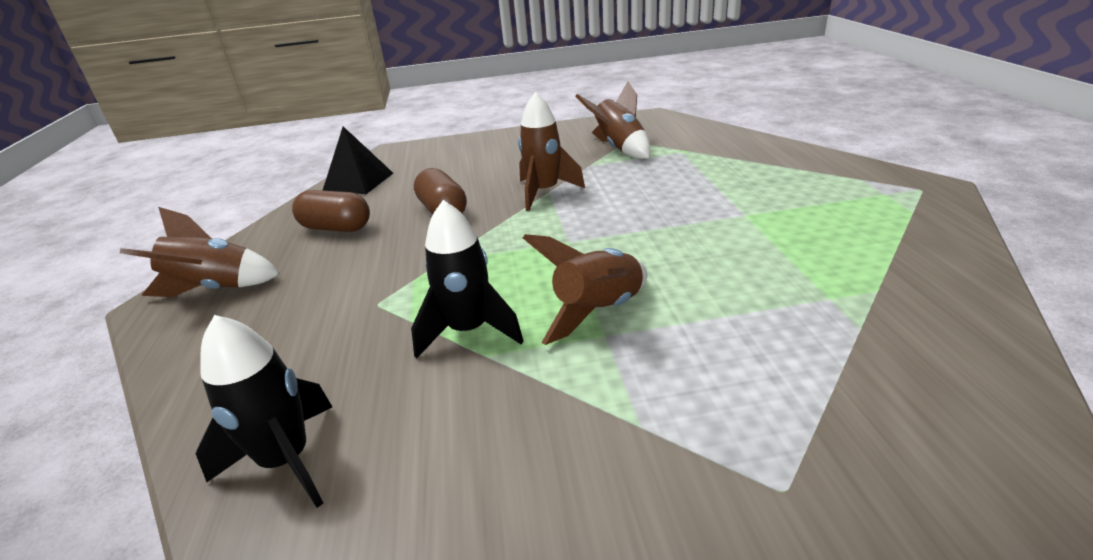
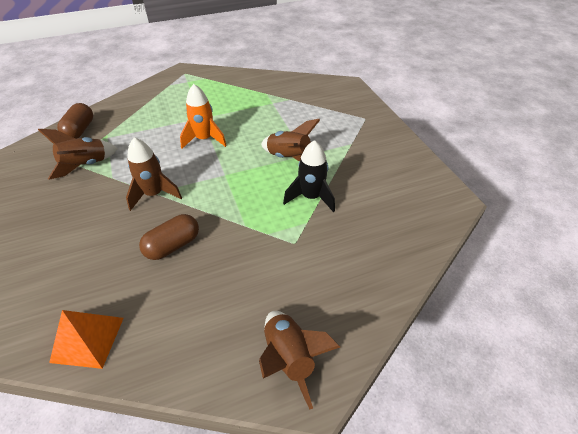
camera: 105 degrees left, 15 degrees up
(287, 460) = (405, 233): black rocket -> none
(336, 228) = (192, 312): brown capsule -> brown capsule (80, 130)
(358, 182) = (88, 339): black pyramid -> orange pyramid
(673, 220) = (204, 139): none -> orange rocket

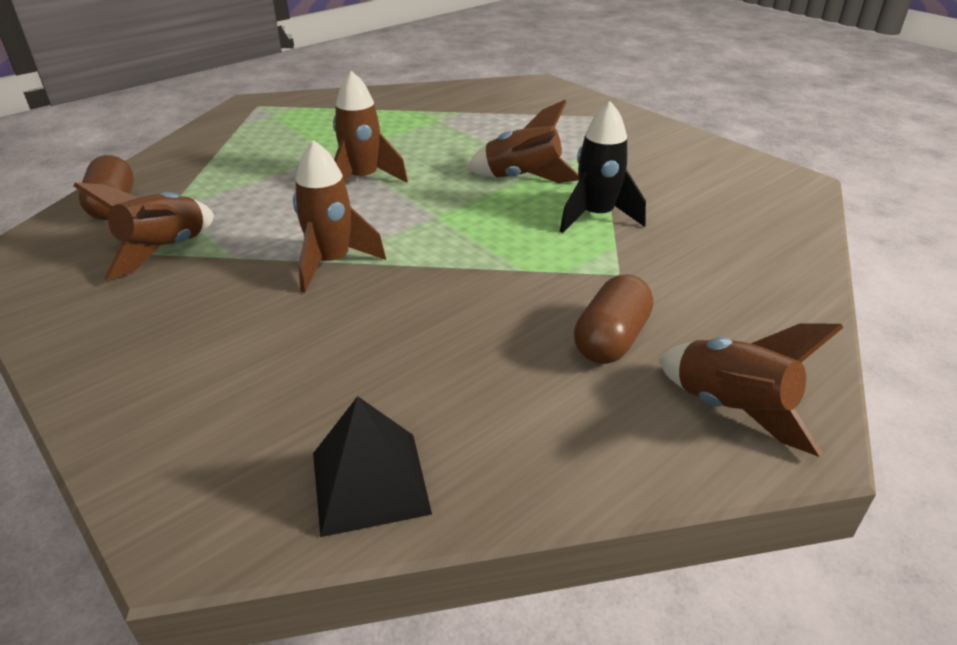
camera: 20 degrees left, 10 degrees down
(88, 339) = (370, 482): orange pyramid -> black pyramid
(173, 245) = (422, 320): brown capsule -> brown capsule (611, 339)
(204, 139) = (363, 180): orange rocket -> brown rocket

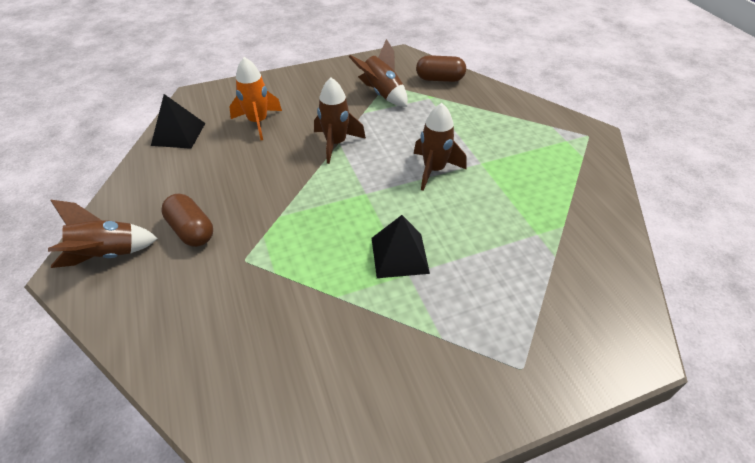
camera: 110 degrees right, 10 degrees up
(290, 369) = (258, 122): none -> orange rocket
(523, 178) = (399, 255): brown rocket -> black pyramid
(596, 216) = (318, 278): black rocket -> none

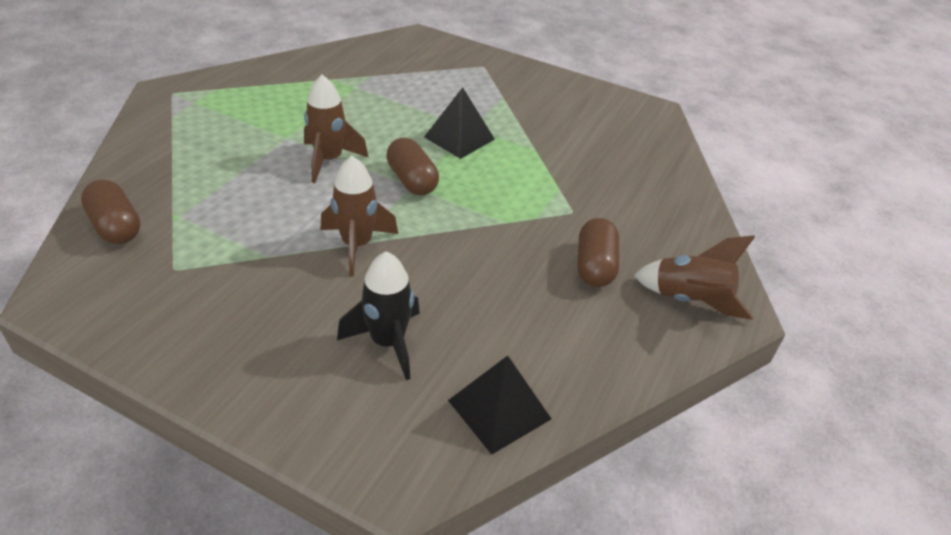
camera: 135 degrees left, 5 degrees down
(258, 122) = (388, 342): orange rocket -> black rocket
(371, 196) = (412, 180): none -> brown capsule
(381, 94) = (203, 262): brown rocket -> none

